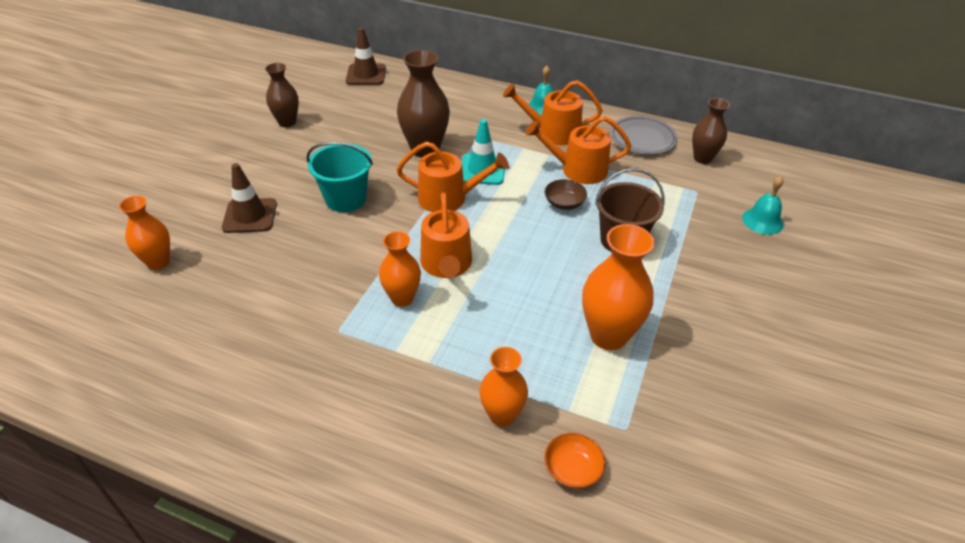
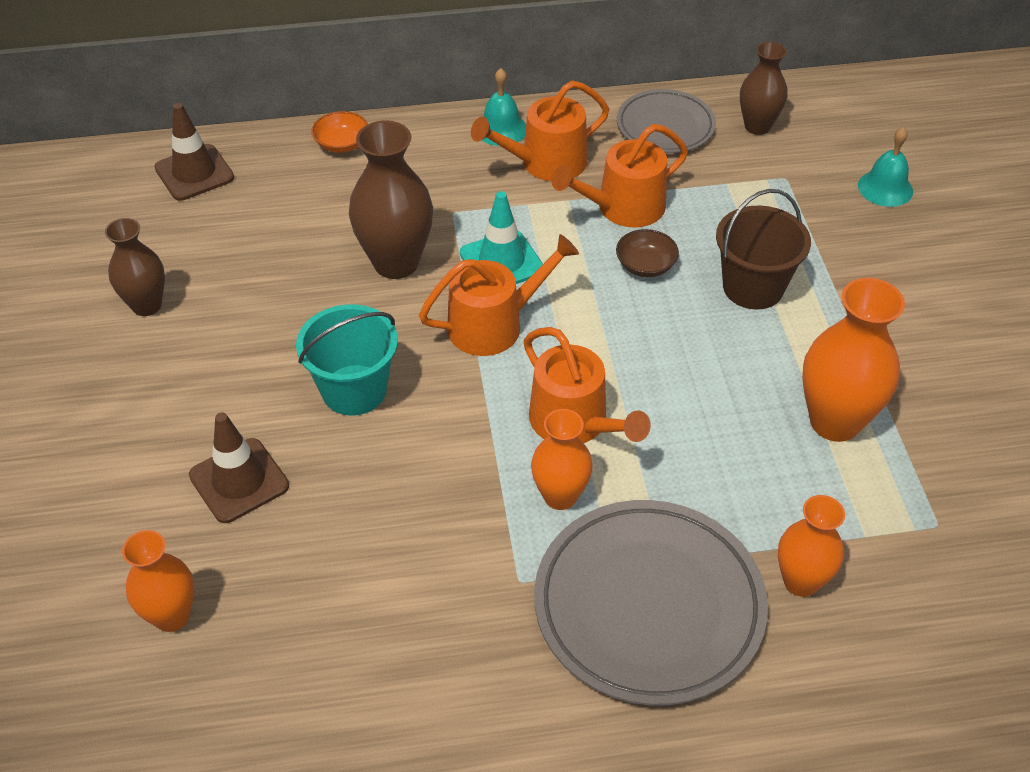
camera: 30 degrees left, 5 degrees up
(396, 380) = (648, 606): none -> grey plate
(572, 469) = (921, 601): orange bowl -> orange bowl (342, 144)

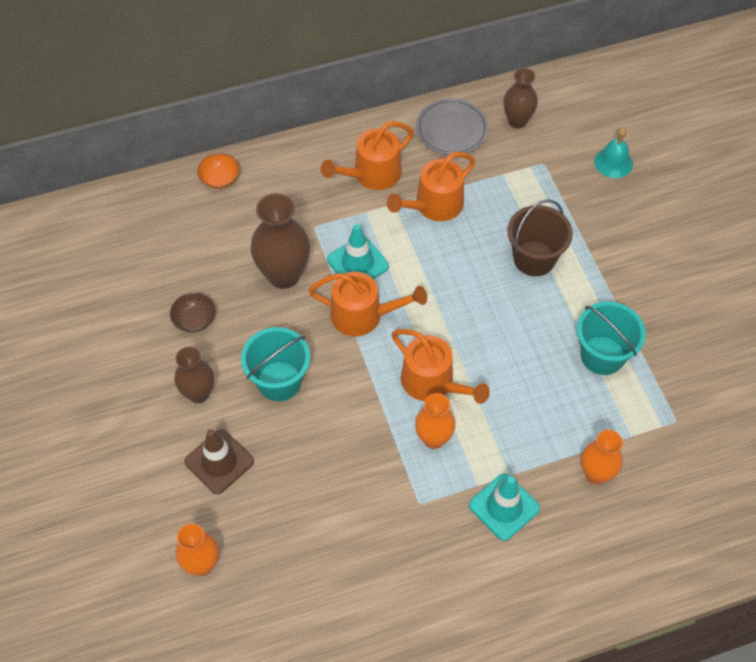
camera: 10 degrees left, 10 degrees up
(147, 305) = (116, 336): brown vase -> brown vase (198, 393)
(194, 173) = (117, 219): brown traffic cone -> none
(493, 325) = (363, 315): orange watering can -> orange watering can turned 45 degrees clockwise
(501, 129) = (333, 149): turquoise bell -> none
(645, 265) = (458, 251): brown bowl -> brown bowl (194, 319)
(648, 606) = (504, 507): grey plate -> turquoise traffic cone
(835, 422) = (602, 355): orange vase -> turquoise bucket

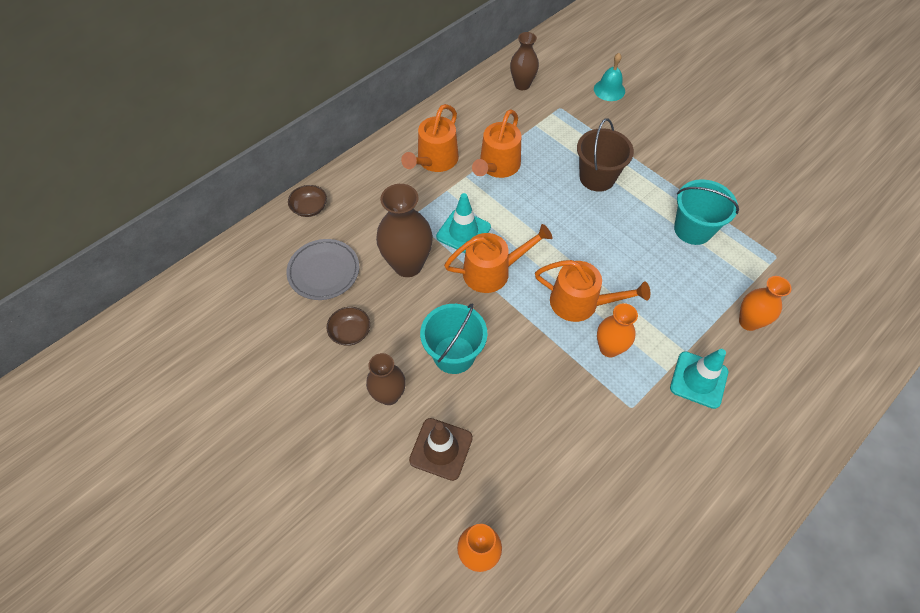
camera: 25 degrees left, 0 degrees up
(220, 178) = (310, 208): orange bowl -> brown bowl
(451, 130) = (477, 107): grey plate -> grey plate (324, 271)

